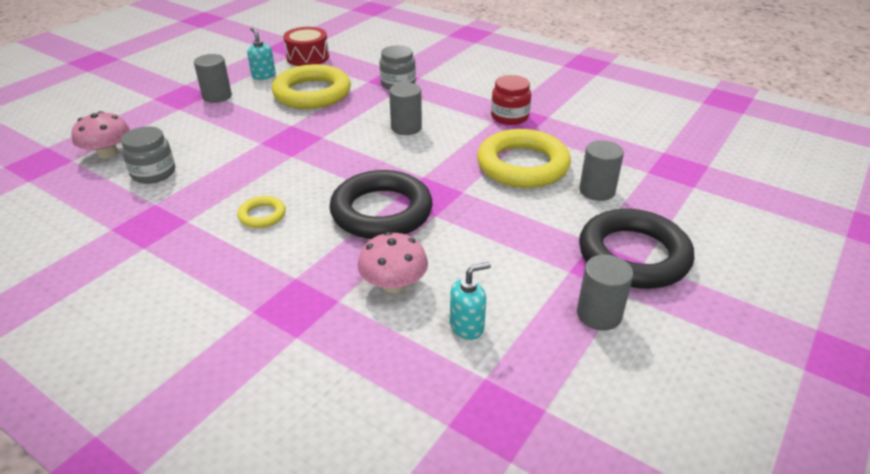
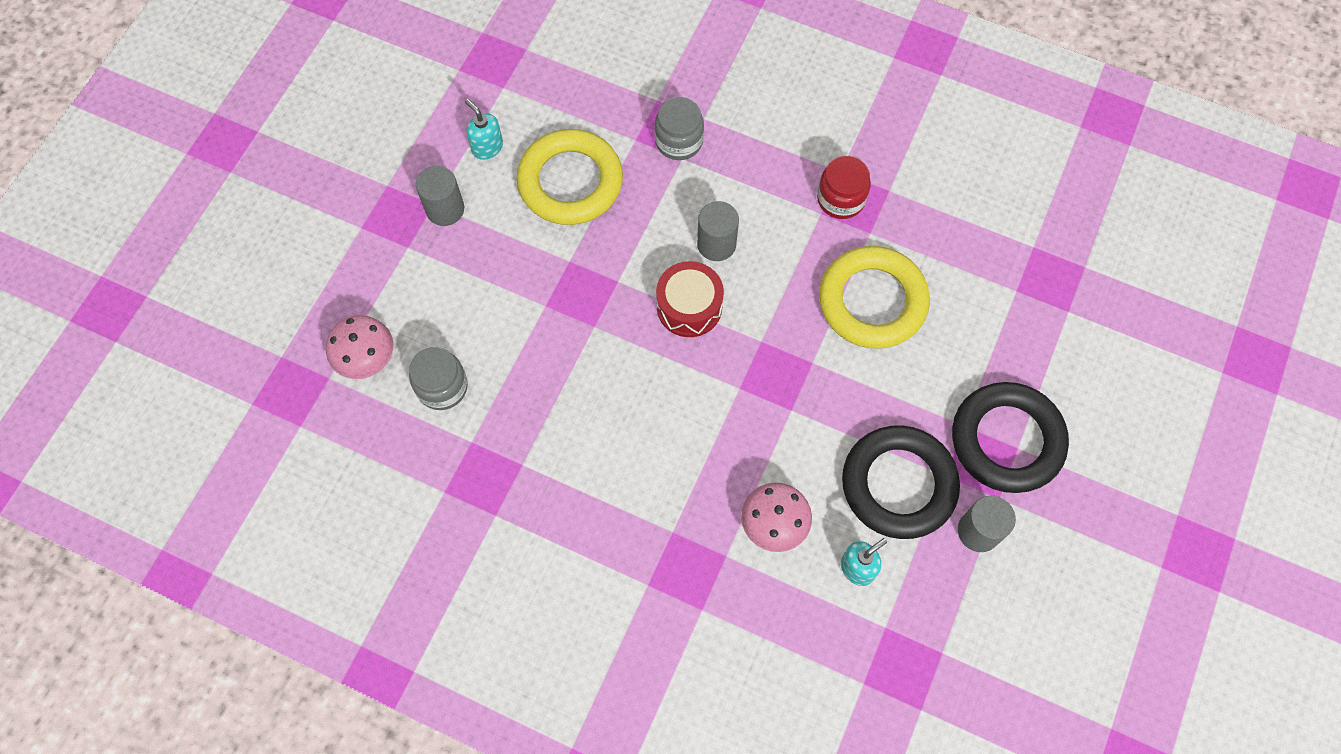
camera: 10 degrees left, 30 degrees up
(262, 215) = (601, 441): yellow ring -> none
(308, 57) = (531, 87): red drum -> red drum (689, 307)
(381, 211) = (731, 413): black ring -> black ring (898, 484)
(597, 191) = (961, 337): grey cylinder -> none

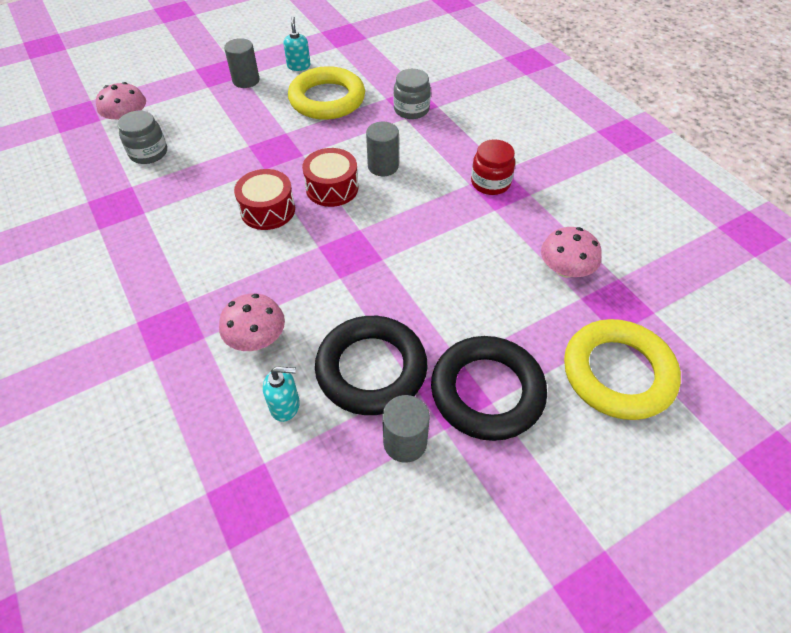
camera: 35 degrees right, 15 degrees down
(649, 377) = (268, 210): none -> red drum
(872, 301) = (459, 247): yellow ring -> yellow ring (617, 373)
(983, 266) = (565, 269): none -> pink mushroom

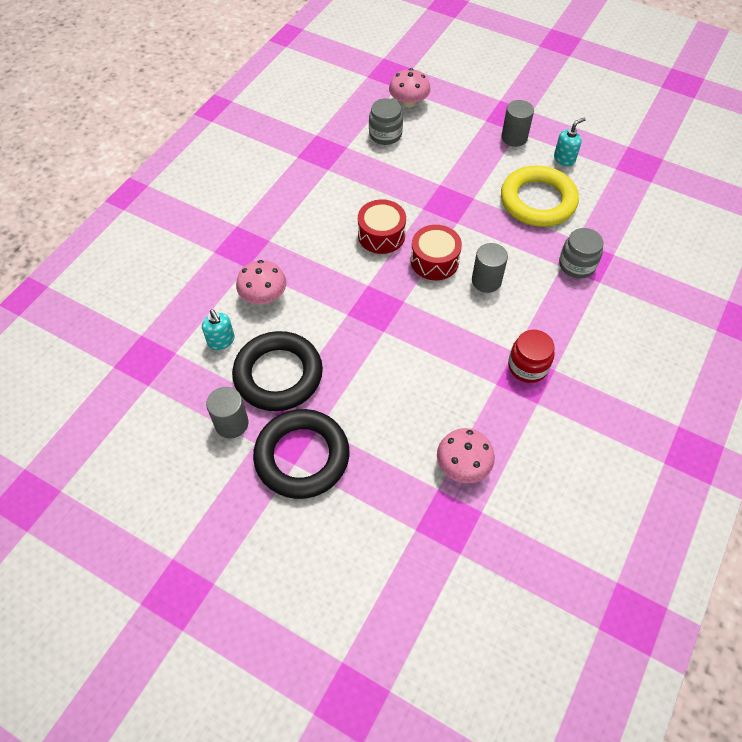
camera: 60 degrees right, 5 degrees up
(617, 373) = (374, 544): yellow ring -> none

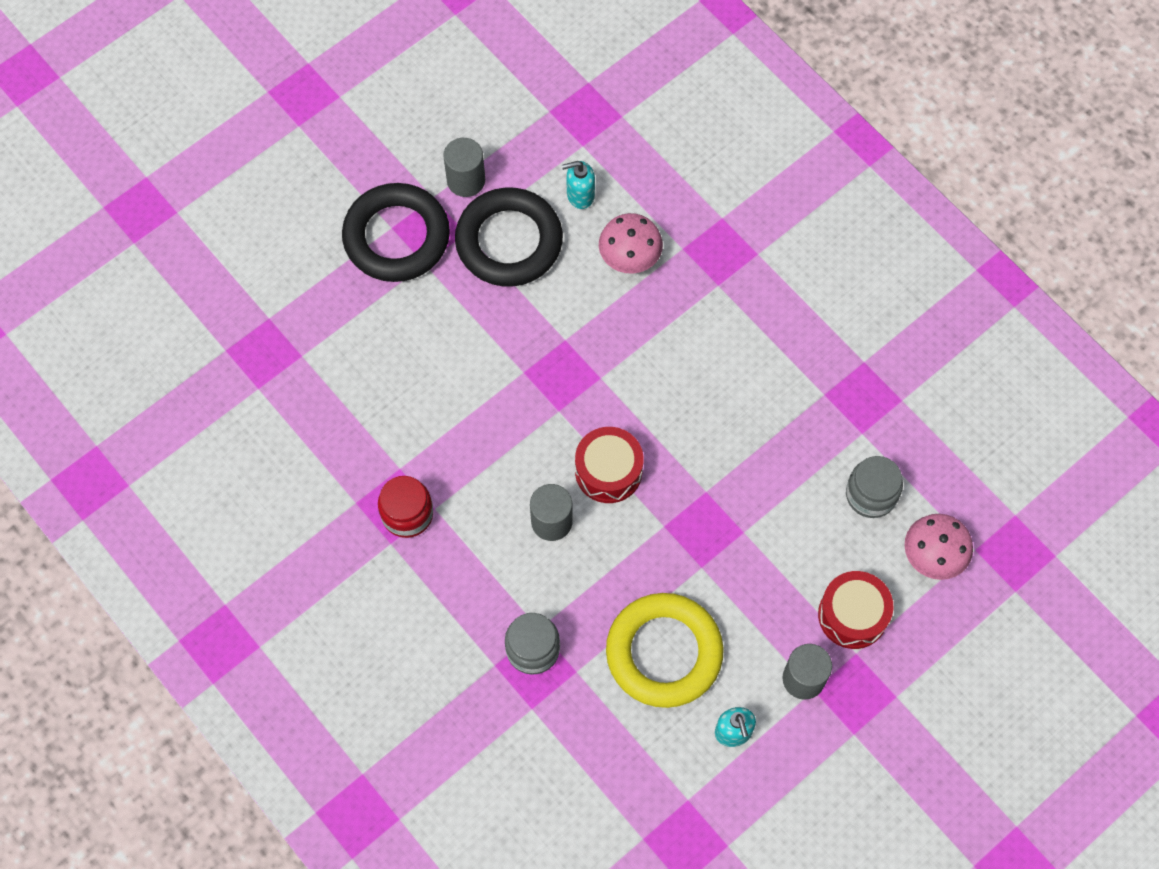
camera: 110 degrees right, 10 degrees up
(381, 235) = (676, 421): red drum -> red drum (852, 615)
(463, 465) = (316, 391): pink mushroom -> none

